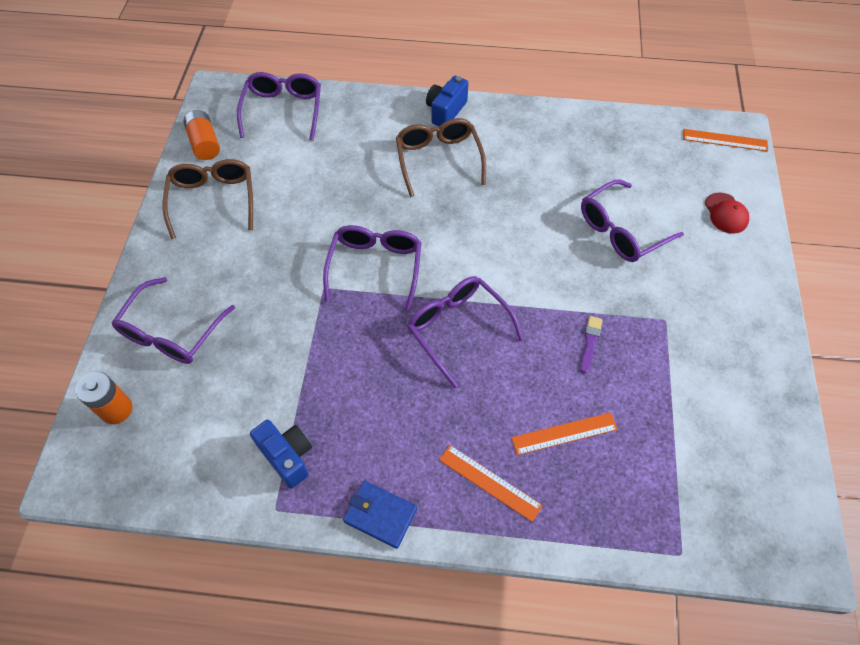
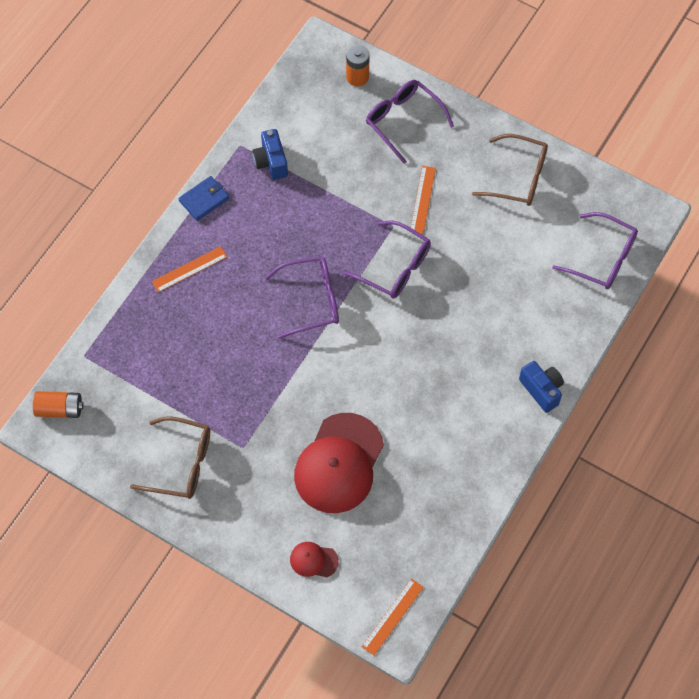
camera: 115 degrees right, 5 degrees up
(205, 143) = (587, 187): orange battery -> orange battery (59, 409)
(287, 456) = (271, 162): blue camera -> blue camera turned 90 degrees clockwise
(438, 159) = (485, 359): brown glasses -> brown glasses (181, 464)
(564, 433) = (196, 330): orange ruler -> orange ruler (422, 199)
(590, 342) = (253, 383): purple brush -> none
(621, 231) = (339, 463): purple glasses -> red cap

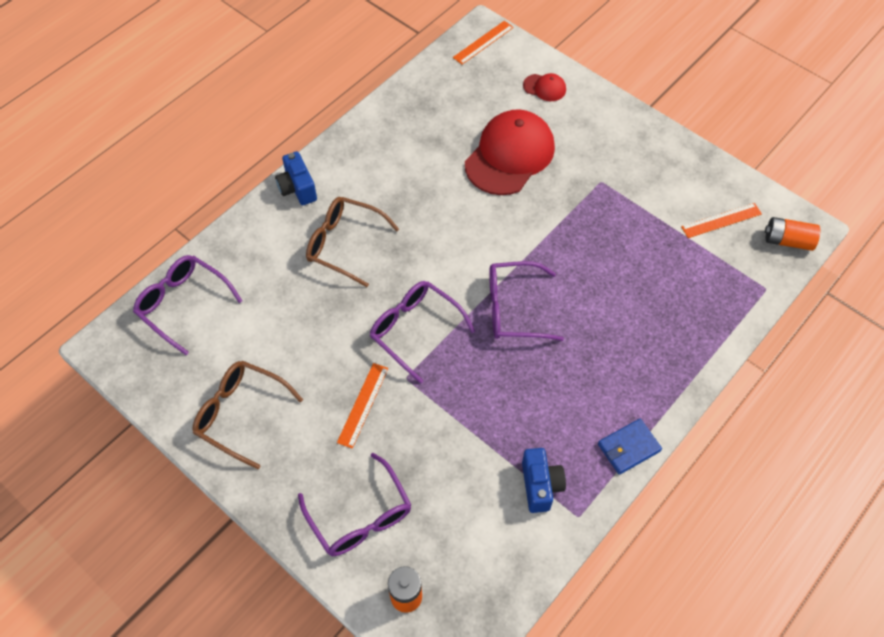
camera: 170 degrees left, 5 degrees down
(181, 464) = (661, 176): brown glasses -> brown glasses (344, 244)
(189, 269) = (649, 364): orange ruler -> orange ruler (721, 220)

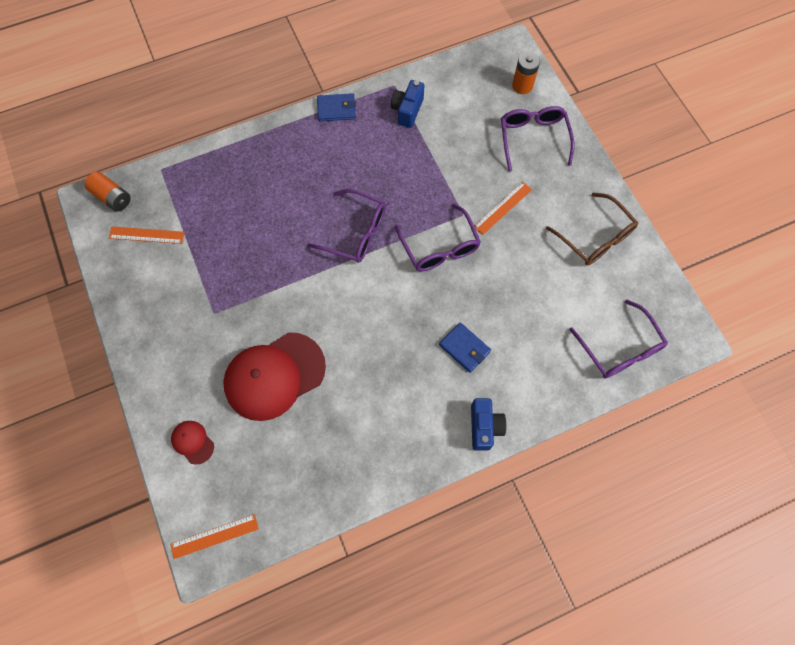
camera: 155 degrees left, 10 degrees up
(344, 244) = (464, 348): brown glasses -> blue wallet

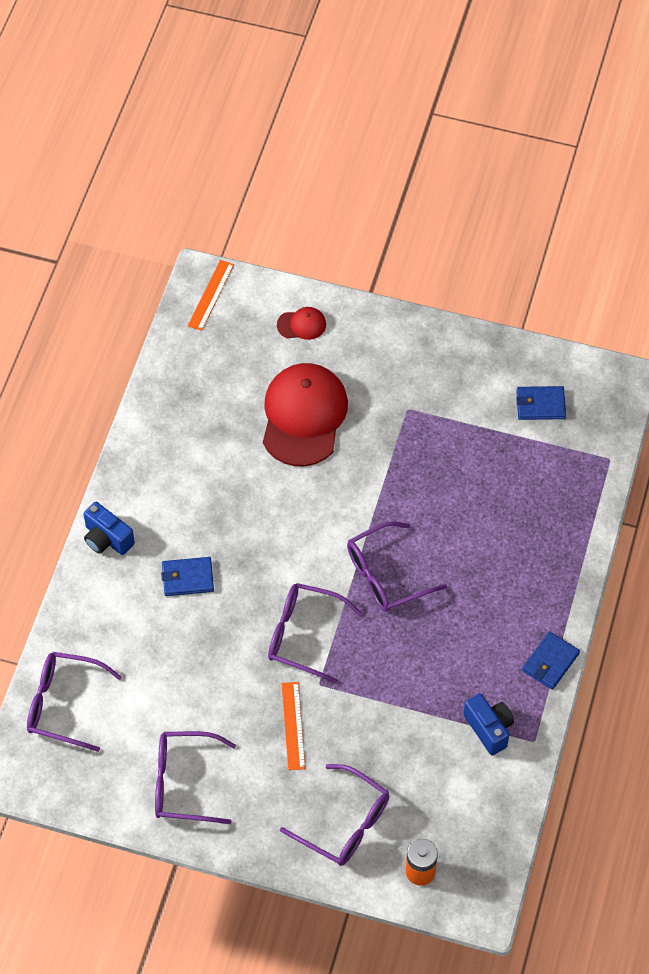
camera: 130 degrees right, 10 degrees down
(112, 197) = (610, 401): orange battery -> none
(146, 235) = (540, 405): orange ruler -> blue wallet
(595, 238) = (183, 783): brown glasses -> purple glasses

